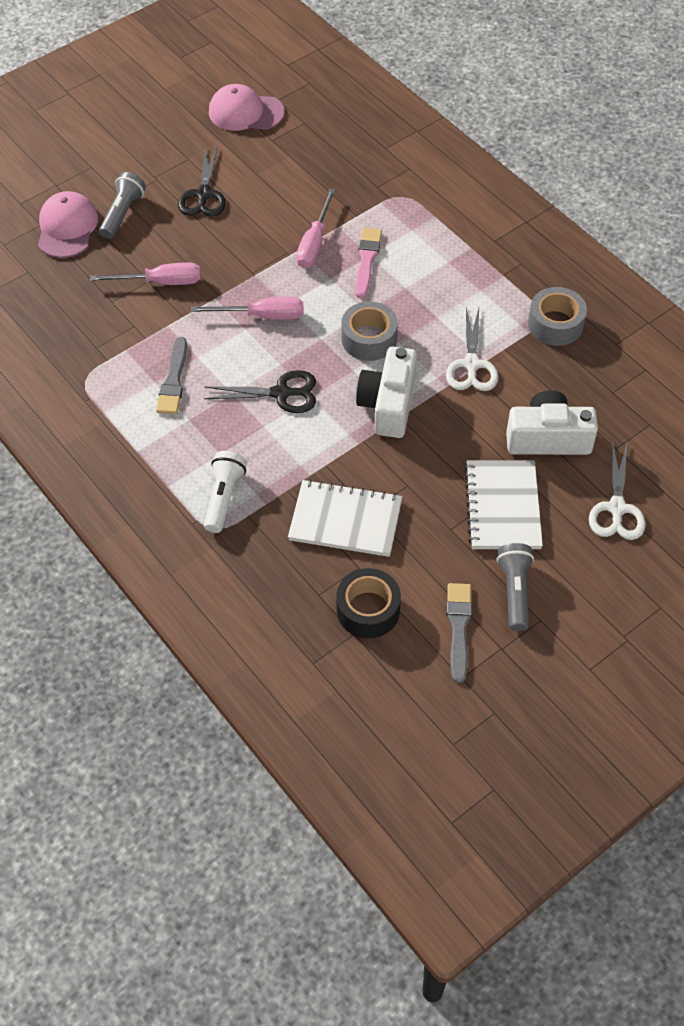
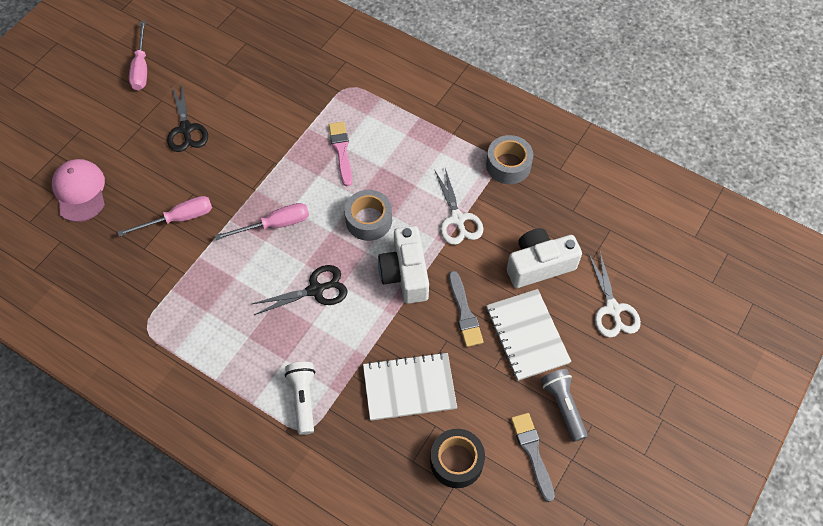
camera: 20 degrees left, 5 degrees up
(122, 214) = (123, 165): grey flashlight -> none
(173, 380) = (222, 305): grey brush -> grey brush (464, 312)
(245, 112) = (194, 46): pink cap -> none
(314, 243) = (293, 148): pink screwdriver -> pink screwdriver (141, 68)

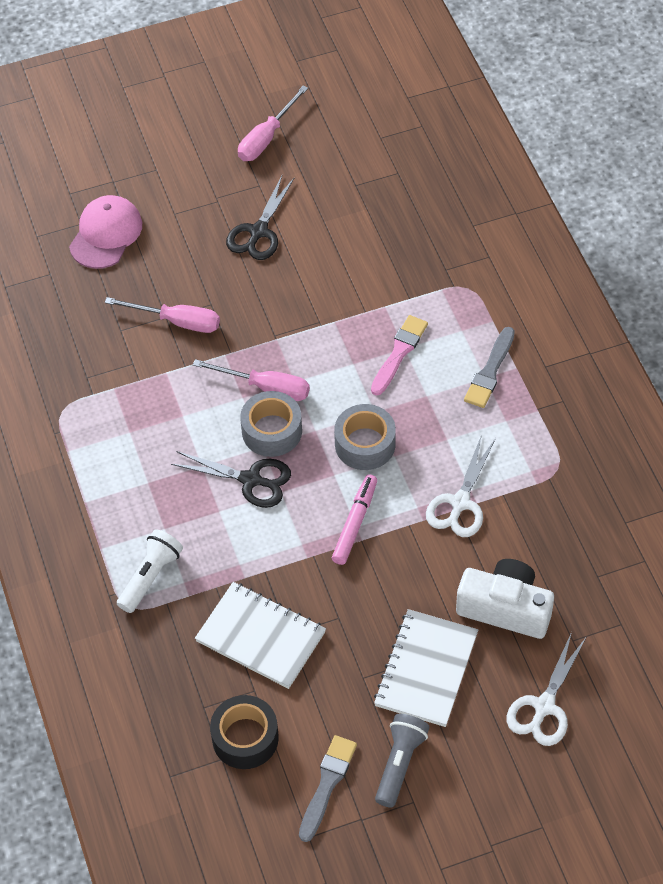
camera: 40 degrees right, 5 degrees down
(405, 274) = (355, 523): white camera -> pink marker
(464, 312) = (381, 602): grey brush -> grey brush (490, 371)
(508, 165) = (569, 482): grey tape -> grey tape (272, 431)

